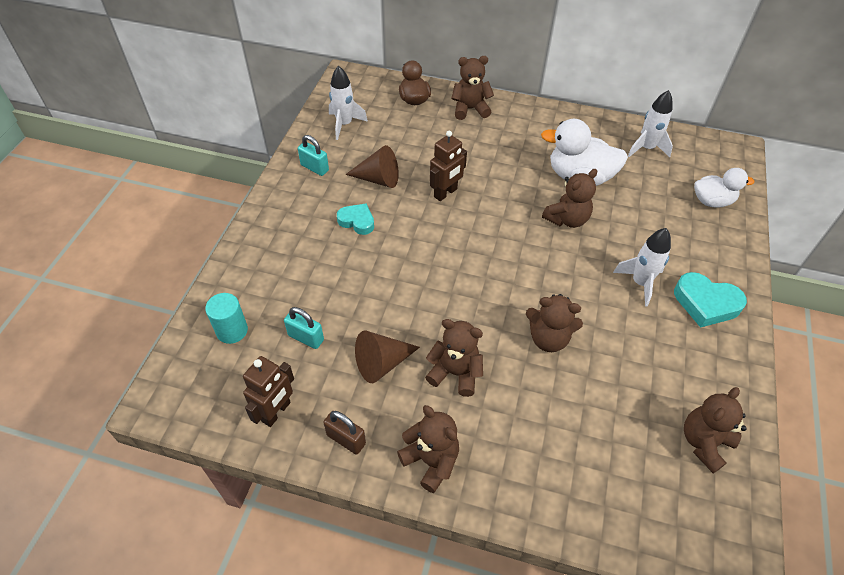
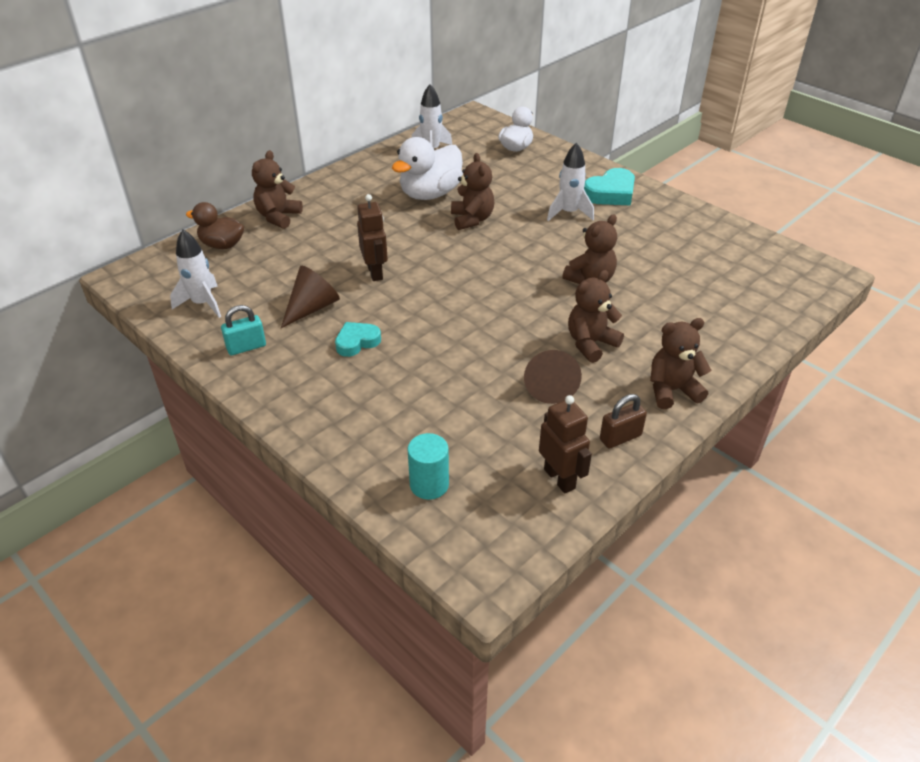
camera: 60 degrees left, 10 degrees down
(306, 338) = (481, 428): turquoise padlock -> none
(704, 443) = (729, 247): brown teddy bear -> none

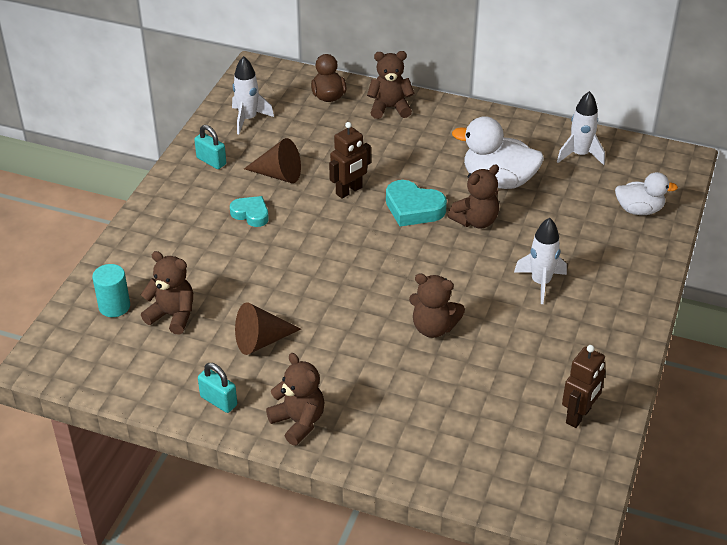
camera: 65 degrees right, 0 degrees up
(560, 478) = (153, 376): brown robot -> brown robot (579, 416)
(590, 343) = (333, 352): brown teddy bear -> brown teddy bear (172, 316)
(610, 193) = (605, 304): turquoise heart -> turquoise heart (413, 208)
(620, 437) = (218, 401): brown padlock -> turquoise padlock

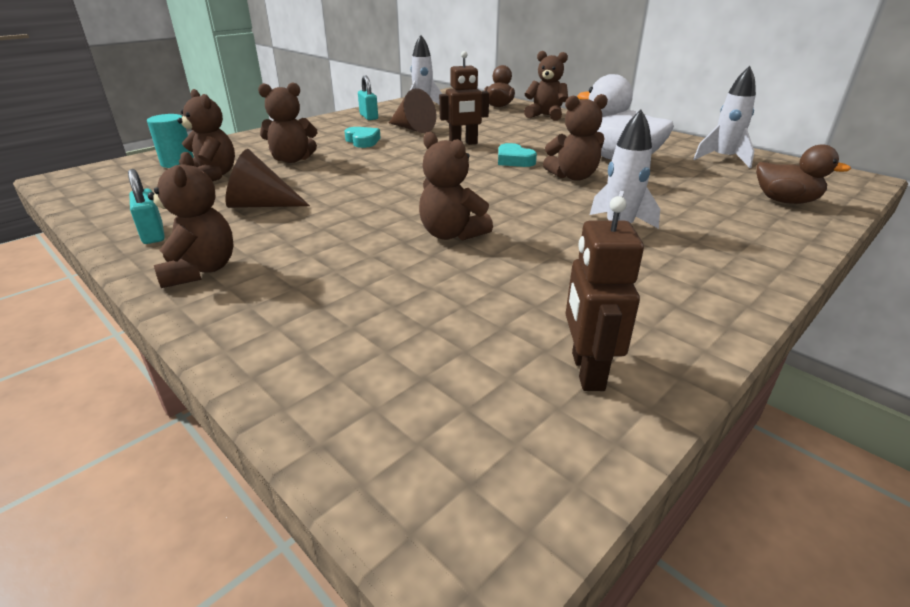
camera: 25 degrees right, 10 degrees down
(216, 267) = (292, 159): none -> brown teddy bear
(413, 208) = (514, 160): turquoise heart -> turquoise heart, size x0.66
(579, 416) = (586, 371): brown robot -> brown robot turned 120 degrees clockwise
(639, 210) = (785, 201): white duck -> brown duck

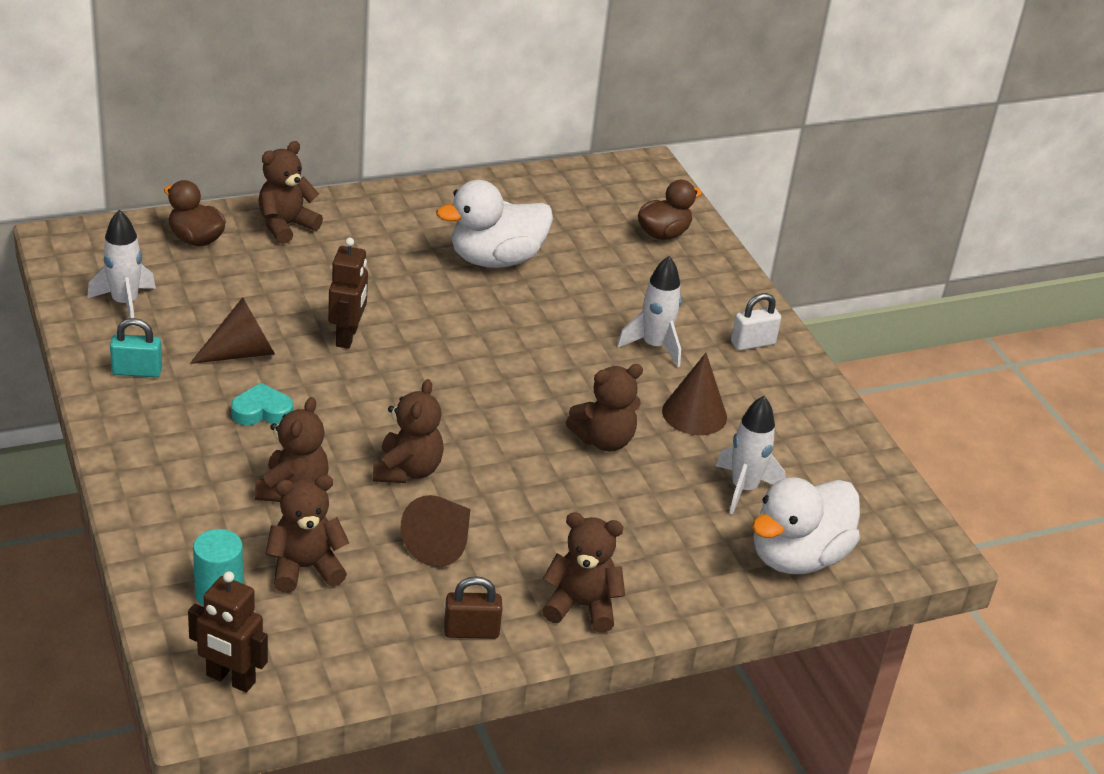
camera: 70 degrees left, 5 degrees up
(153, 234) = (471, 631): turquoise padlock -> brown padlock
(353, 388) = (797, 557): none -> white duck
(514, 160) = (440, 326): turquoise heart -> none
(547, 266) = (694, 414): none -> brown cone
(573, 176) = (520, 311): brown teddy bear -> brown teddy bear (407, 470)
(586, 371) = (829, 457): brown robot -> brown robot (230, 679)
(715, 273) = (753, 343): none -> white padlock
(723, 159) = (546, 200): white rocket -> white rocket (743, 489)

